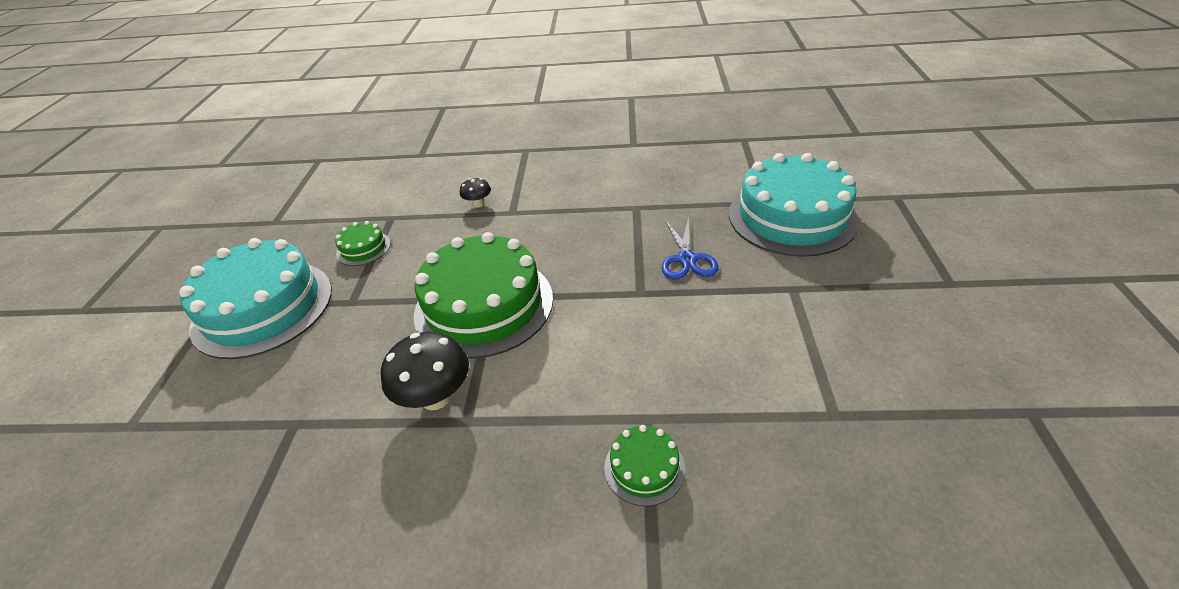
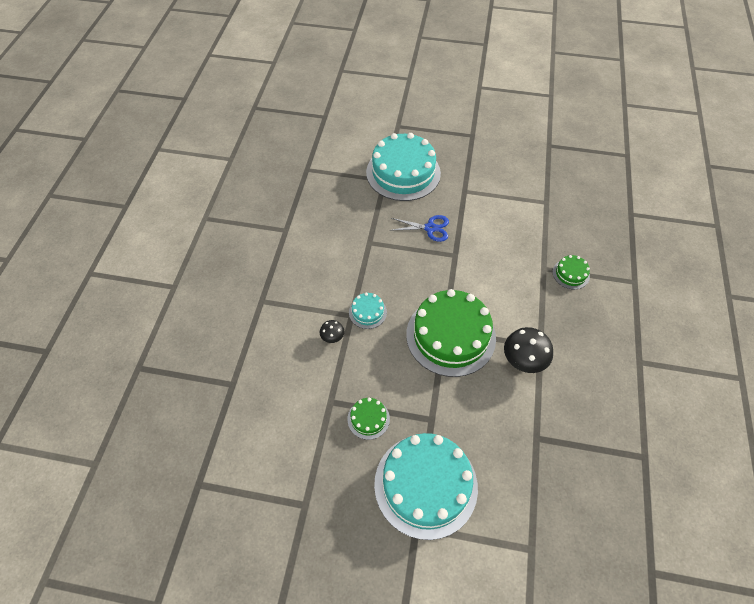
camera: 85 degrees left, 15 degrees up
(518, 224) = (367, 312): none -> turquoise cake

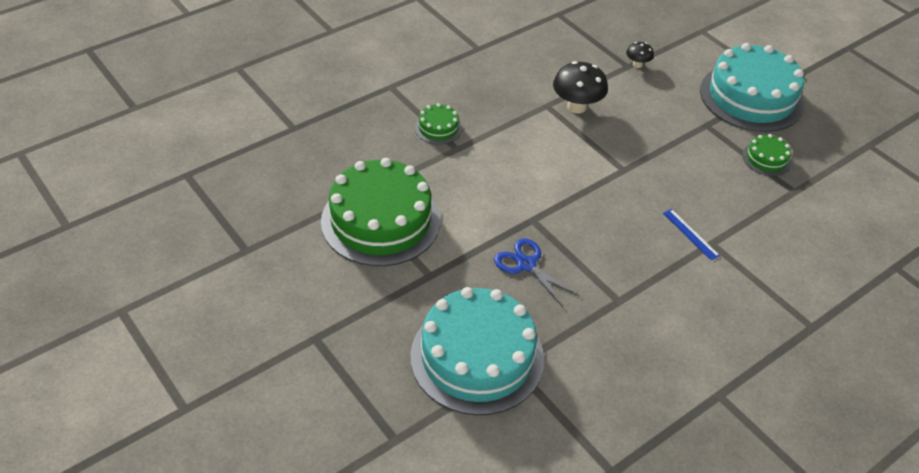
camera: 140 degrees left, 10 degrees down
(332, 337) = (751, 237): black mushroom -> black mushroom (637, 64)
(367, 312) = (690, 234): turquoise cake -> blue ruler
(450, 336) = (622, 162): green cake -> green cake (380, 220)

